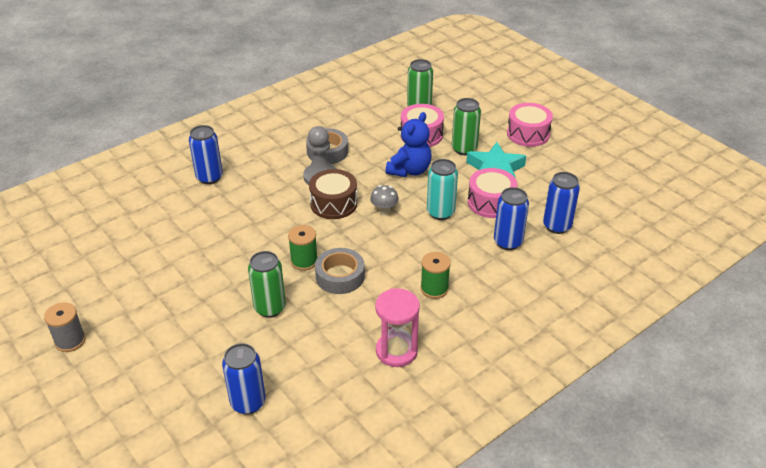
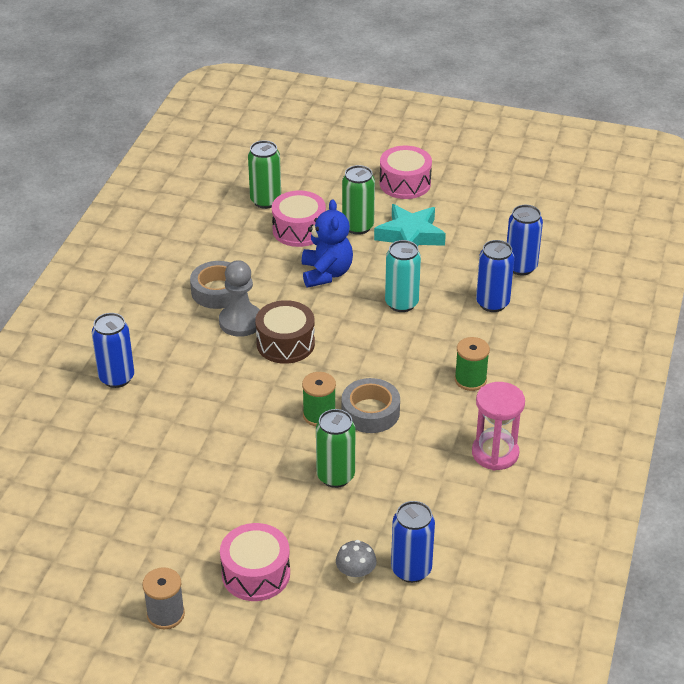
camera: 35 degrees left, 0 degrees up
(384, 211) = (345, 327): grey mushroom -> grey mushroom (355, 576)
(491, 202) = (439, 271): pink drum -> pink drum (256, 573)

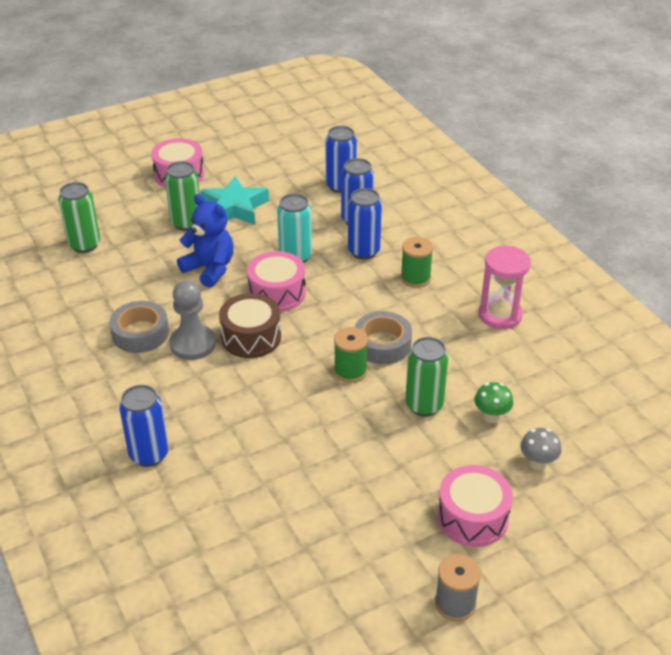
camera: 45 degrees left, 0 degrees up
(299, 230) = (143, 250): pink drum -> pink drum (277, 293)
(372, 520) = (491, 416): none -> green mushroom
(411, 570) = (564, 430): blue can -> blue can (363, 251)

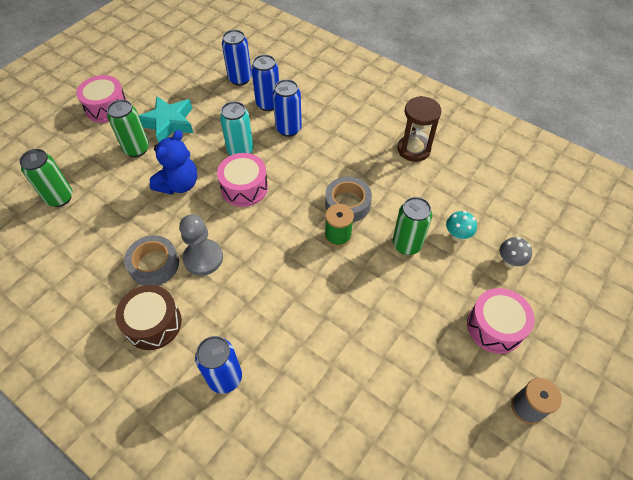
camera: 25 degrees left, 15 degrees up
(210, 269) = (179, 184): blue teddy bear -> blue teddy bear turned 105 degrees clockwise
(251, 337) = (246, 234): brown drum -> brown drum (153, 323)
(415, 278) = (338, 139): green spool -> none
(491, 416) = (457, 235): green mushroom -> turquoise mushroom
(500, 315) = (413, 149): pink hourglass -> brown hourglass

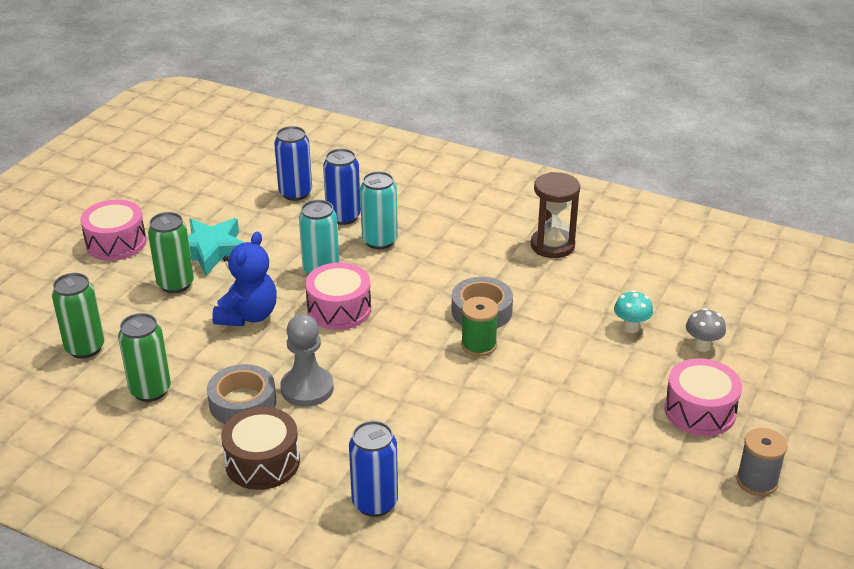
camera: 10 degrees left, 20 degrees down
(288, 129) = (379, 241): blue can -> turquoise can
(406, 244) = (569, 344): green can -> green can (150, 390)

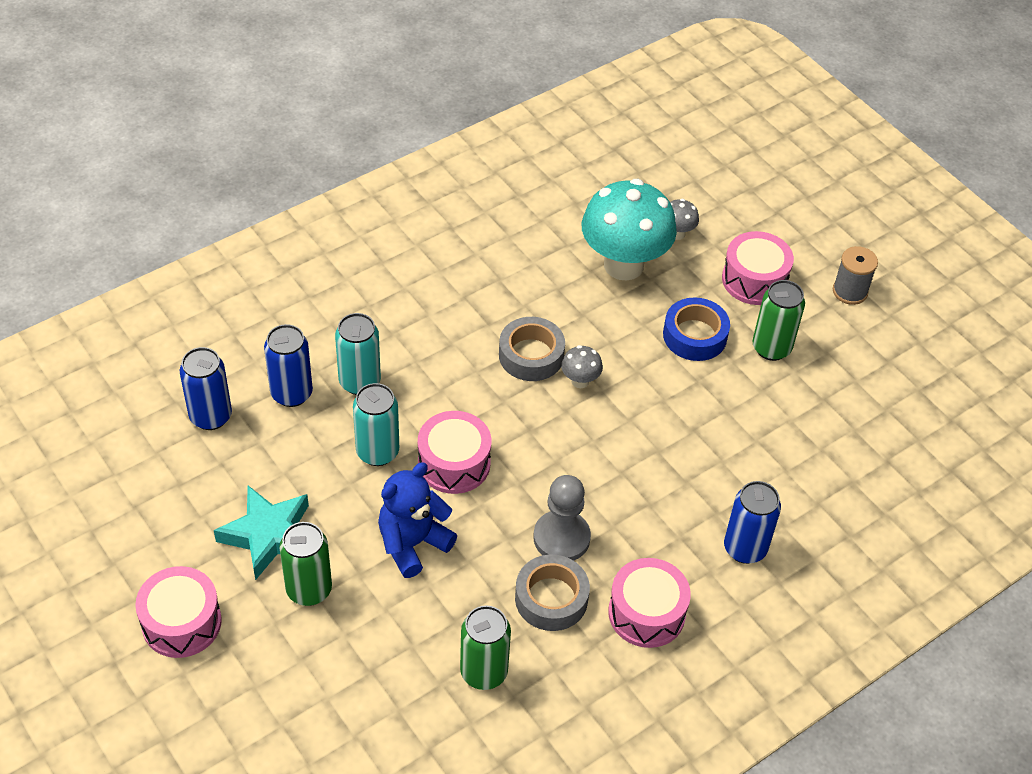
camera: 65 degrees left, 15 degrees up
(85, 348) = (371, 712): green can -> green can (771, 348)
(248, 316) = (412, 543): blue teddy bear -> blue teddy bear turned 90 degrees counterclockwise
(262, 462) = (646, 613): brown drum -> pink drum
(478, 345) = (580, 381): green spool -> grey mushroom
(552, 246) = (466, 255): brown hourglass -> none
(593, 394) = (695, 335): none -> blue tape
(631, 327) = (623, 265): turquoise mushroom -> turquoise mushroom, size x2.40

